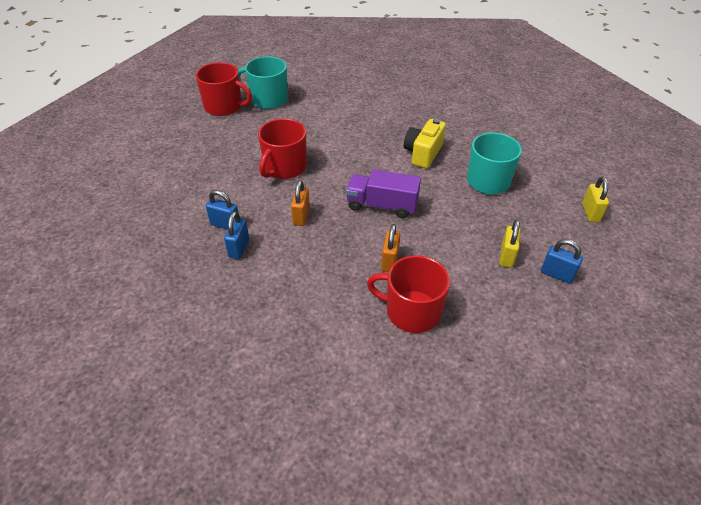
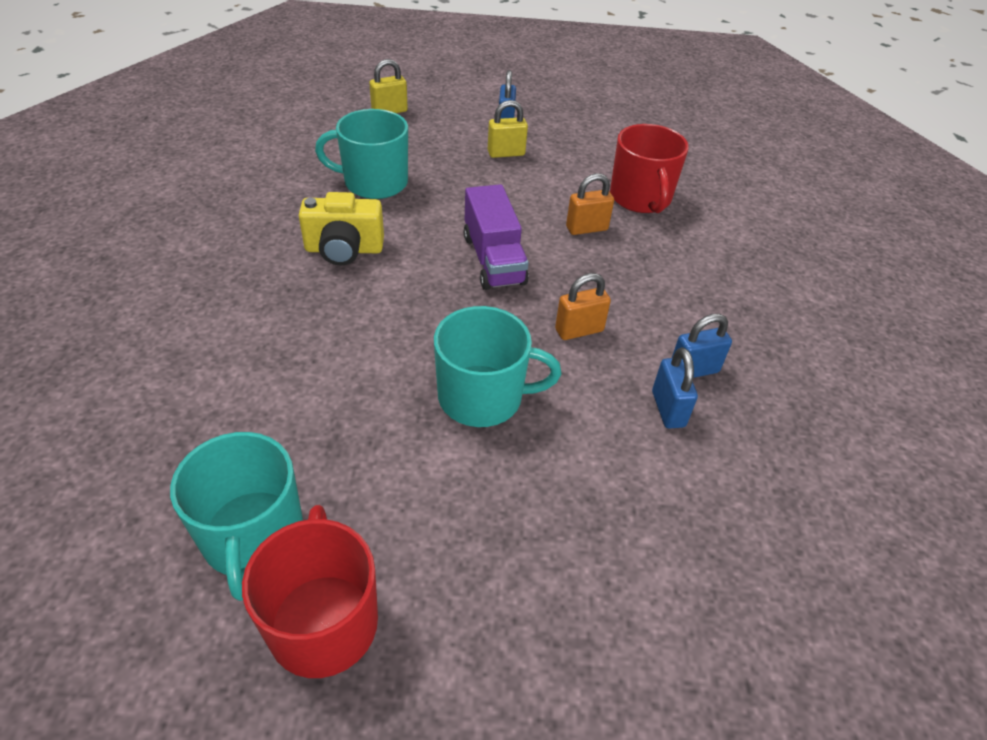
camera: 120 degrees left, 0 degrees up
(284, 167) = (482, 397): red mug -> turquoise mug

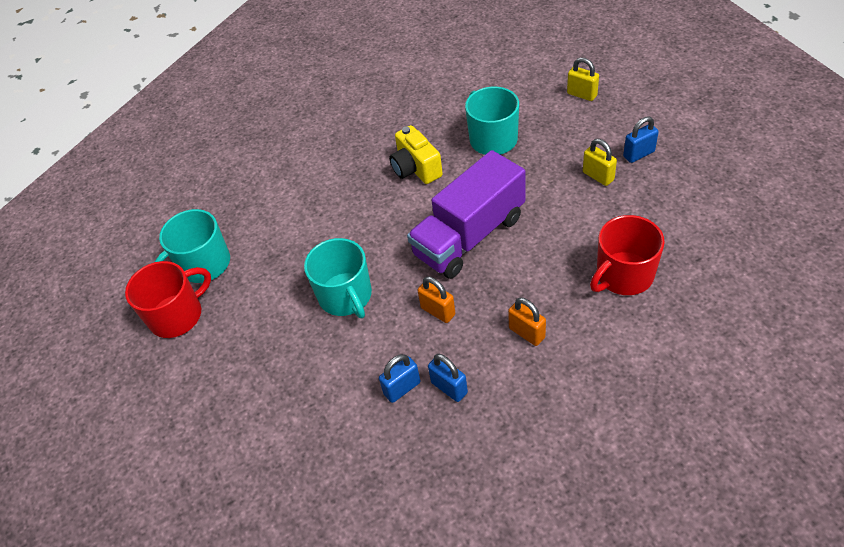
camera: 70 degrees right, 5 degrees up
(493, 260) = (469, 236): purple truck -> purple truck, size x1.53
(586, 228) = (550, 263): orange padlock -> orange padlock (527, 333)

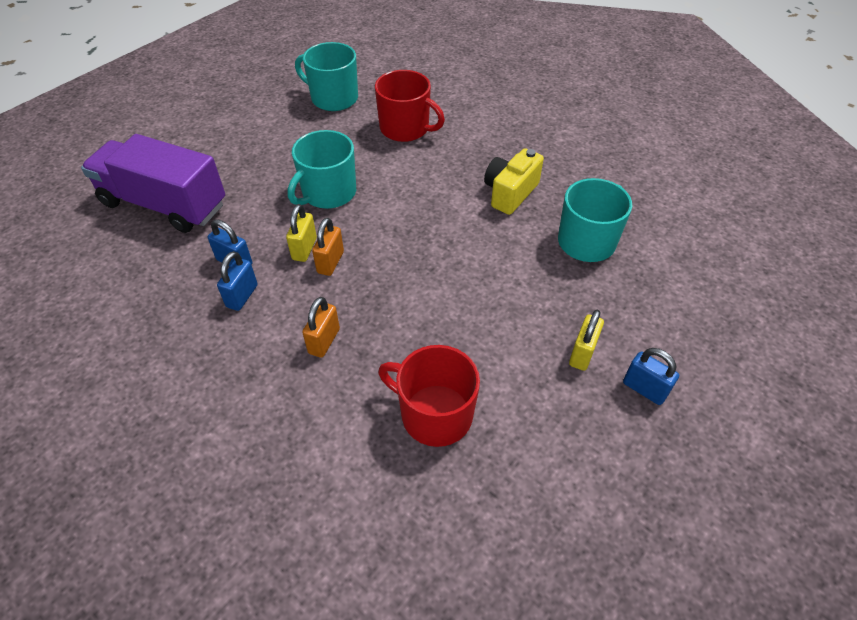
camera: 60 degrees right, 0 degrees up
(177, 315) = (277, 102): red mug -> red mug (405, 128)
(469, 236) = (437, 260): purple truck -> purple truck (164, 204)
(582, 94) = (715, 305): yellow padlock -> yellow padlock (304, 249)

